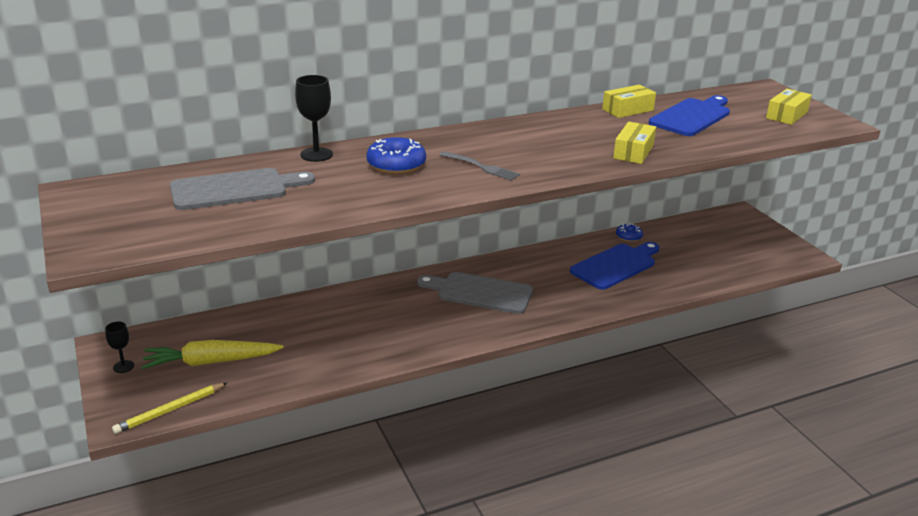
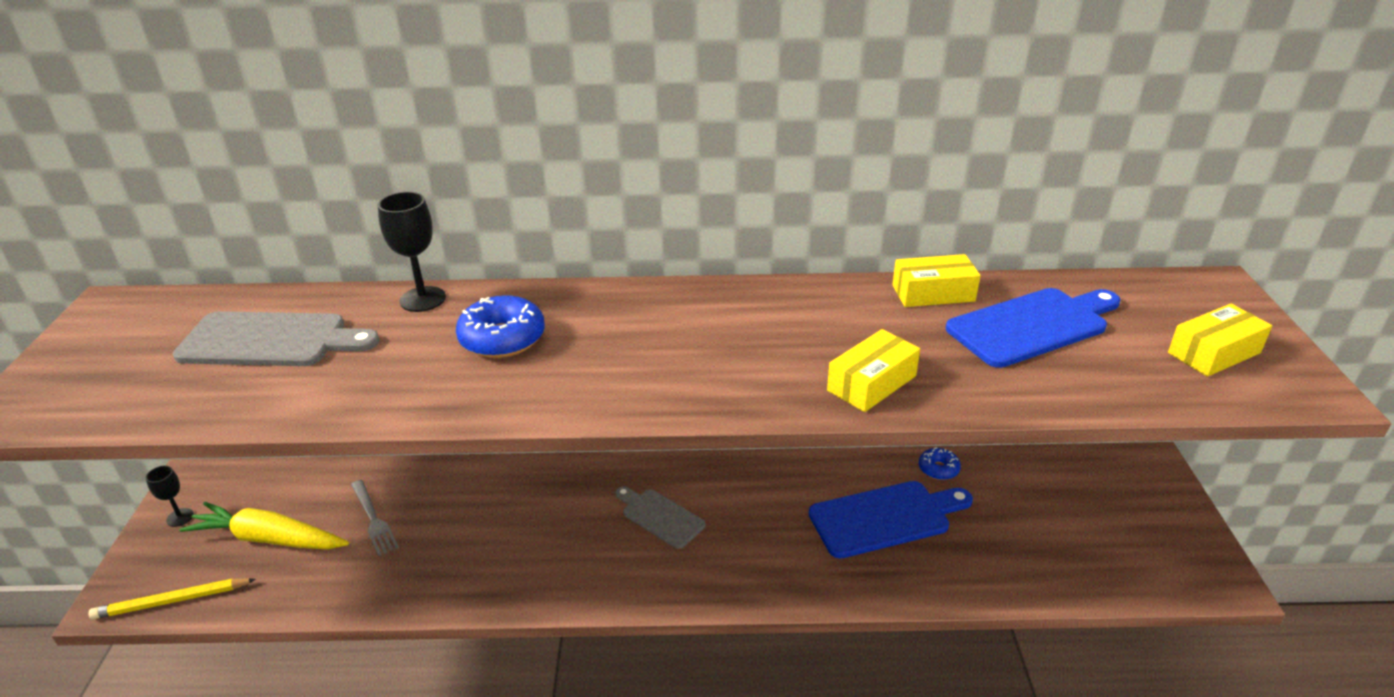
camera: 25 degrees right, 5 degrees up
(480, 293) = (660, 517): grey cutting board -> grey cutting board, size x0.62
(481, 167) = (613, 366): grey fork -> grey fork (373, 519)

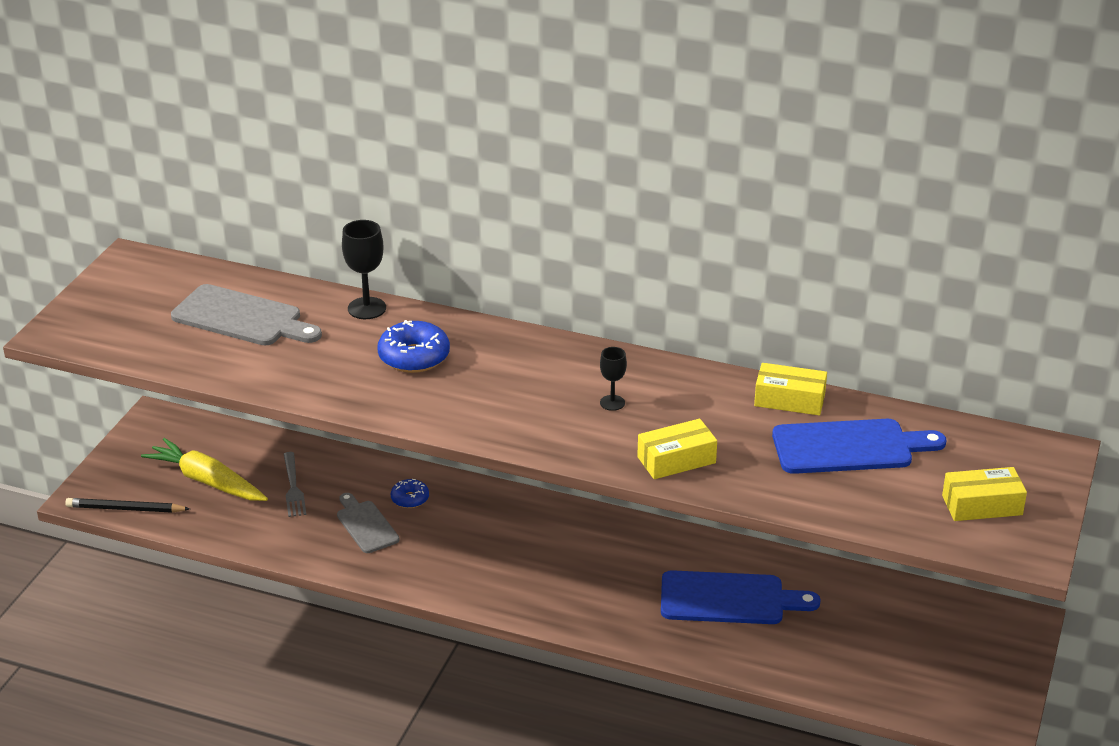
camera: 20 degrees right, 0 degrees up
(172, 601) = (125, 509): yellow pencil -> black pencil
(180, 517) = (142, 446): black goblet -> black goblet (612, 403)
(660, 517) = (531, 546): grey cutting board -> grey cutting board (366, 525)
(938, 469) = (808, 573): blue donut -> blue donut (410, 499)

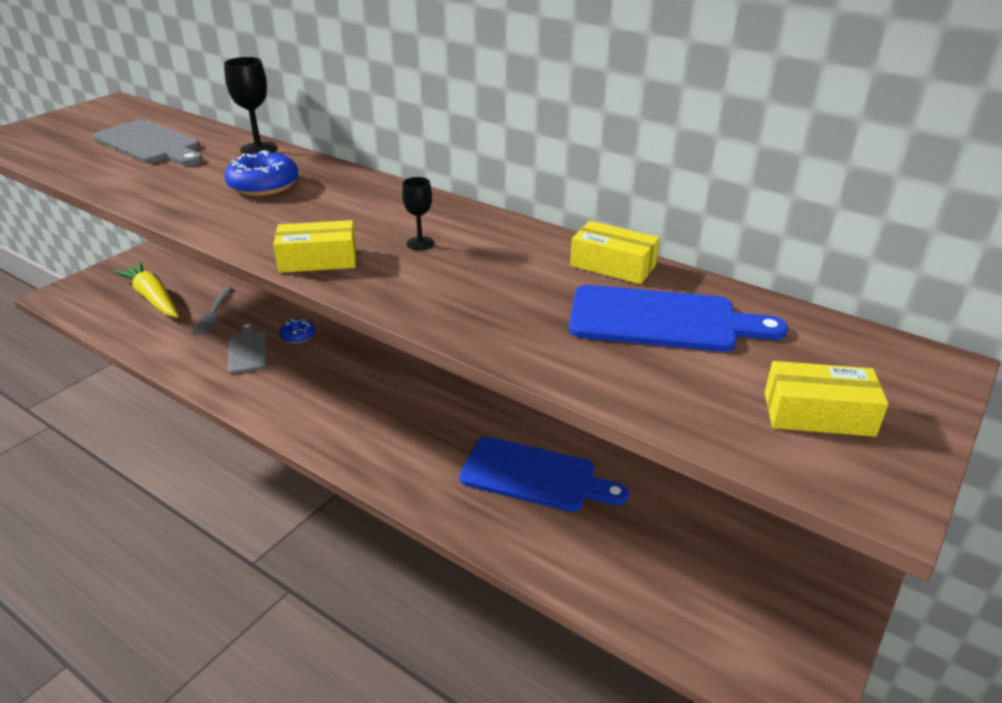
camera: 15 degrees right, 0 degrees up
(125, 509) = (75, 308): black pencil -> none
(676, 460) = (451, 304): yellow box -> yellow box (318, 260)

